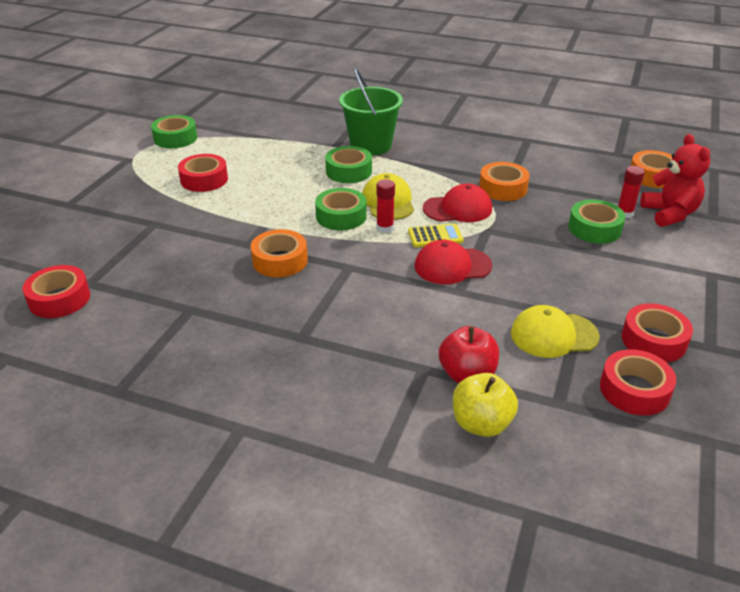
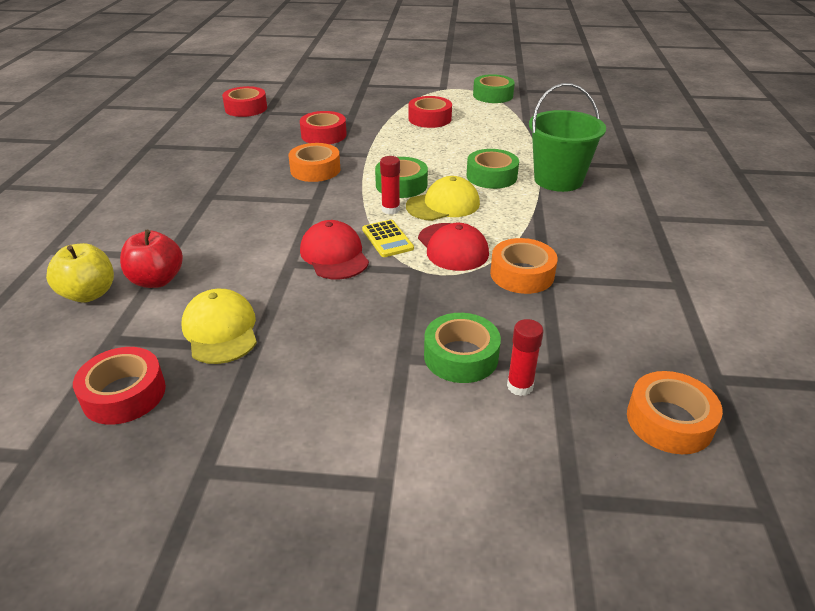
camera: 75 degrees right, 0 degrees up
(653, 340) = (215, 412): red tape -> red tape (324, 135)
(669, 214) = (548, 439): red teddy bear -> none

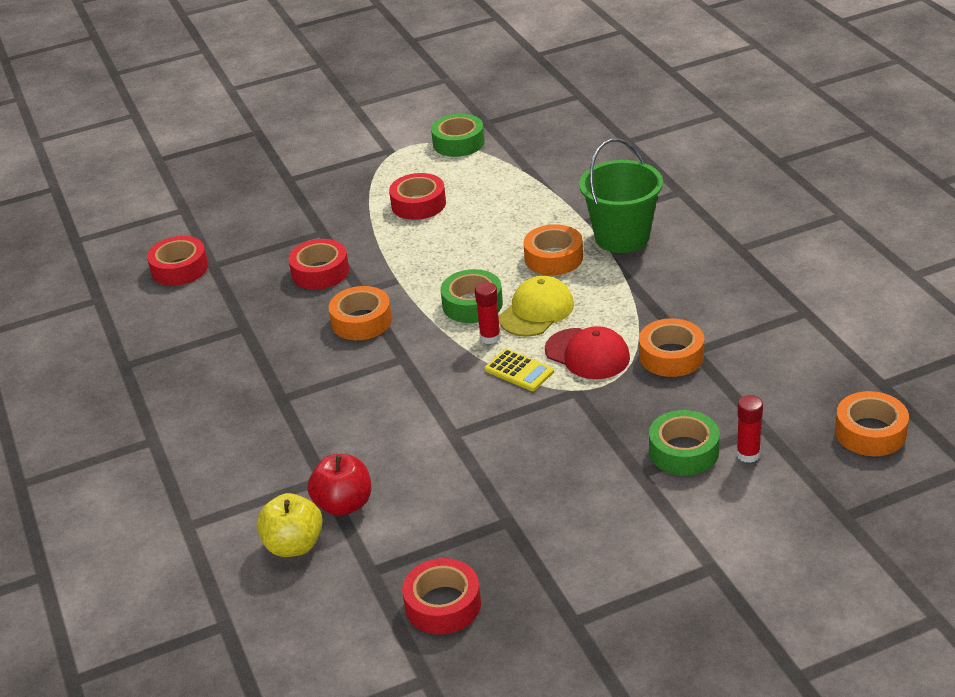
camera: 25 degrees left, 0 degrees up
(220, 330) = (461, 520): yellow cap -> none
(334, 255) = (486, 408): red cap -> none
(491, 176) = (553, 258): green tape -> orange tape

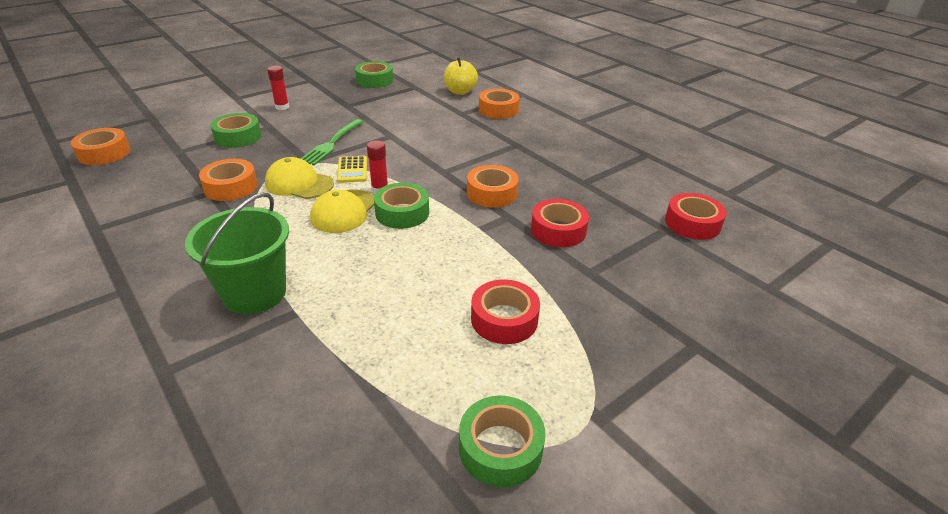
camera: 160 degrees right, 0 degrees up
(344, 504) = (443, 105): red apple -> none
(443, 605) = (375, 80): red tape -> green tape
(519, 371) = (352, 170): yellow calculator -> yellow calculator turned 120 degrees counterclockwise
(542, 424) = (332, 143): none -> green fork
(553, 258) = (331, 262): orange tape -> orange tape (498, 110)
(587, 354) = (299, 183): red cap -> yellow cap
(748, 454) = (196, 138): red glue stick -> red glue stick (282, 107)

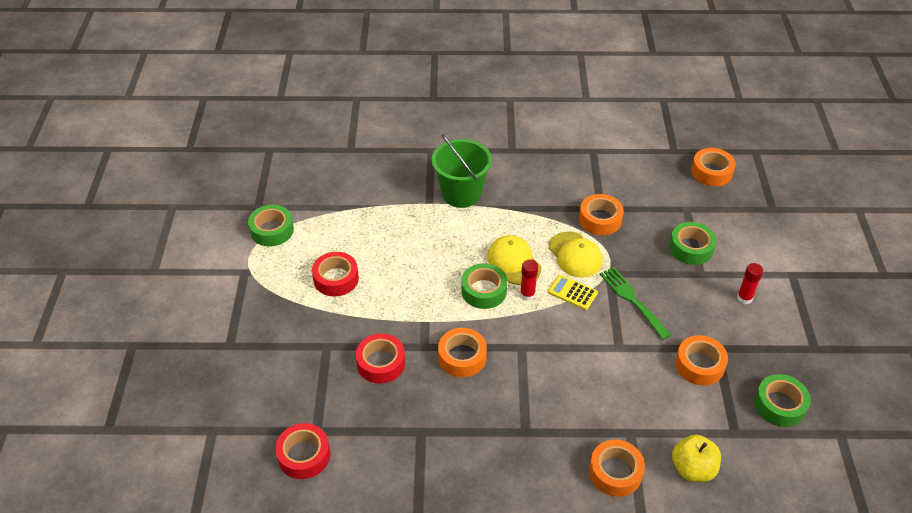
camera: 130 degrees right, 10 degrees up
(299, 183) = (575, 255): yellow cap -> yellow cap turned 90 degrees clockwise
(371, 107) = (699, 365): none -> orange tape

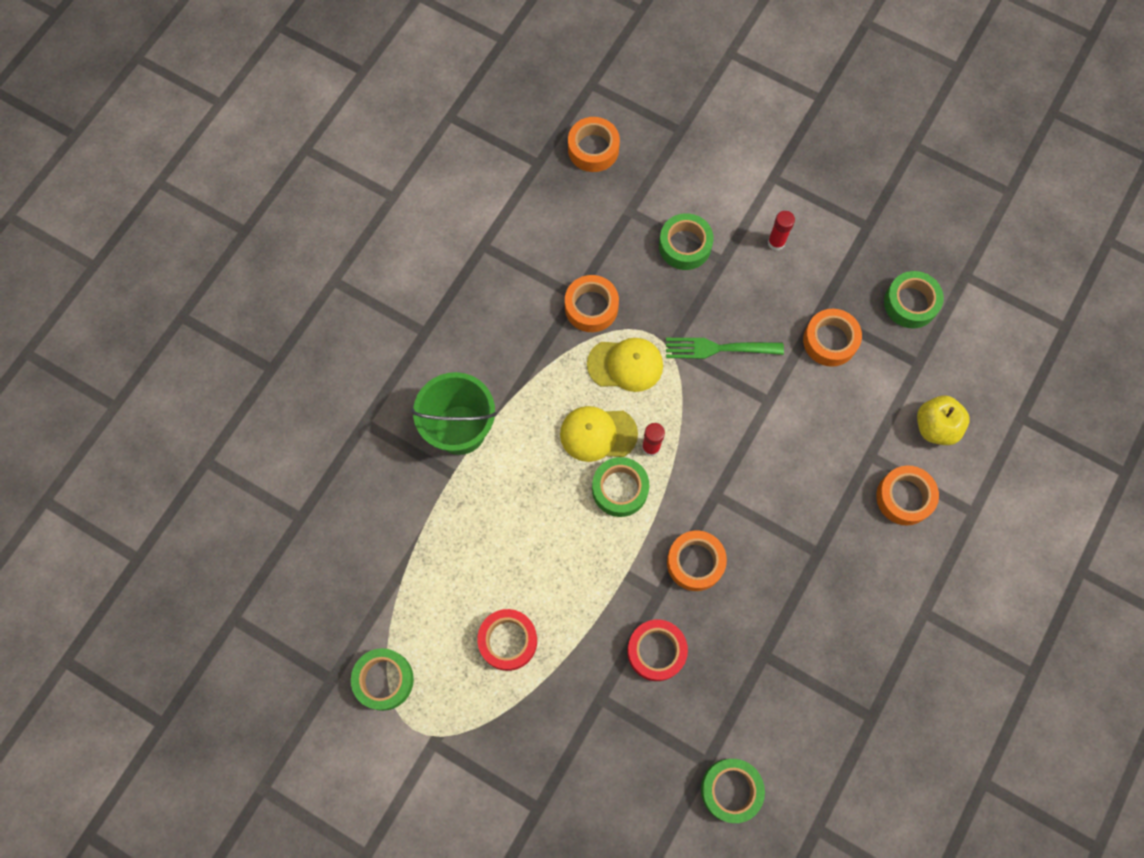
camera: 60 degrees left, 25 degrees up
(304, 455) = (731, 790): red tape -> green tape
(572, 292) = (674, 400): yellow calculator -> none

